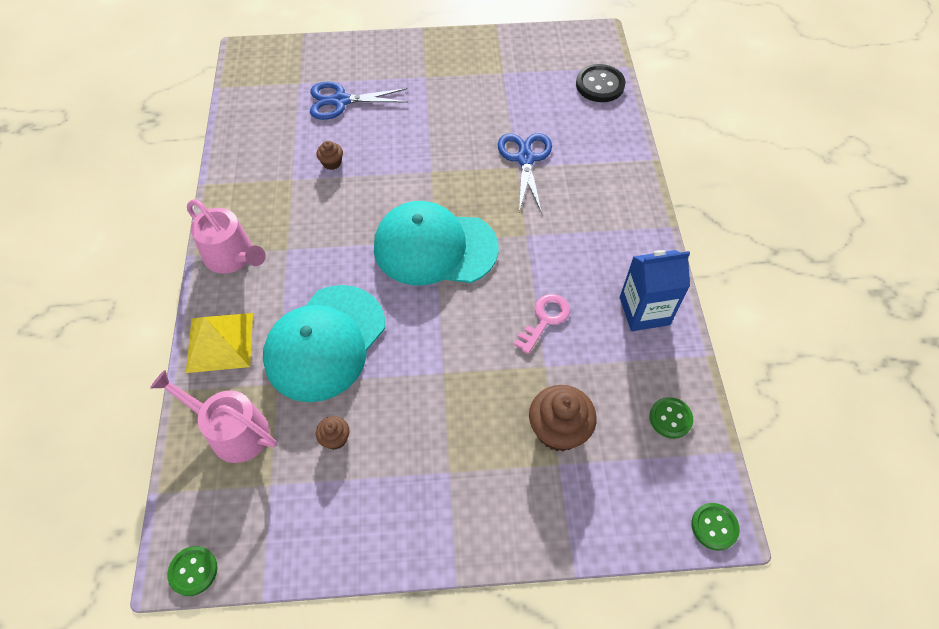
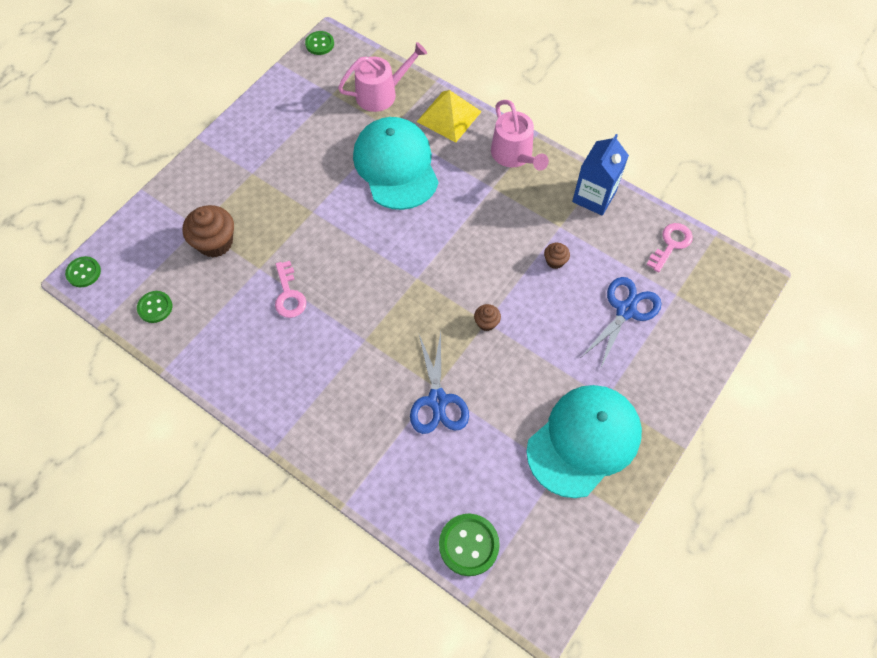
camera: 130 degrees right, 5 degrees up
(232, 256) = (514, 155): pink watering can -> pink watering can turned 105 degrees counterclockwise
(251, 106) = (671, 244): none -> pink key
(335, 438) = (327, 135): brown cupcake -> brown cupcake (486, 323)
(435, 247) = (410, 273): turquoise cap -> turquoise cap (584, 441)
(525, 159) = (437, 400): blue scissors -> blue scissors turned 45 degrees clockwise
(600, 85) = (469, 545): black button -> green button
(644, 311) = (231, 361): blue carton -> blue carton (594, 197)

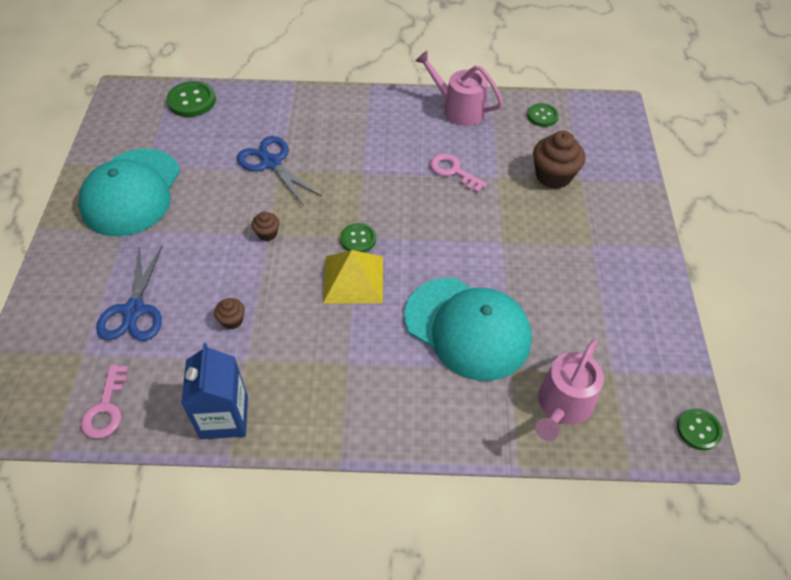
camera: 145 degrees right, 10 degrees down
(83, 272) = (620, 110): green button -> green button (358, 239)
(449, 116) = (462, 423): yellow pyramid -> yellow pyramid (353, 279)
(514, 155) = (350, 417): pink watering can -> pink watering can (459, 109)

